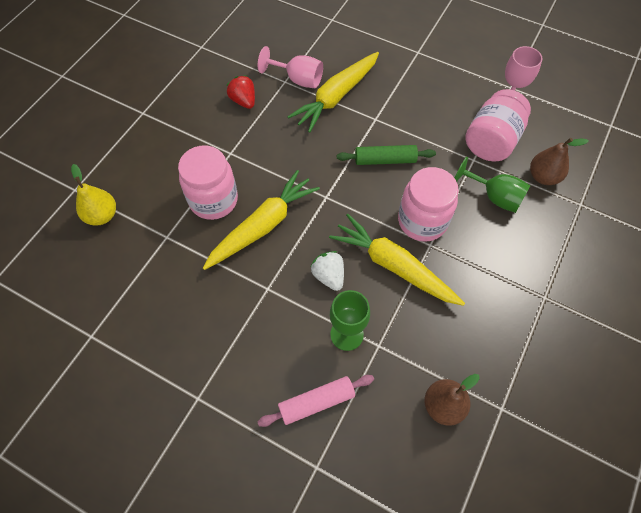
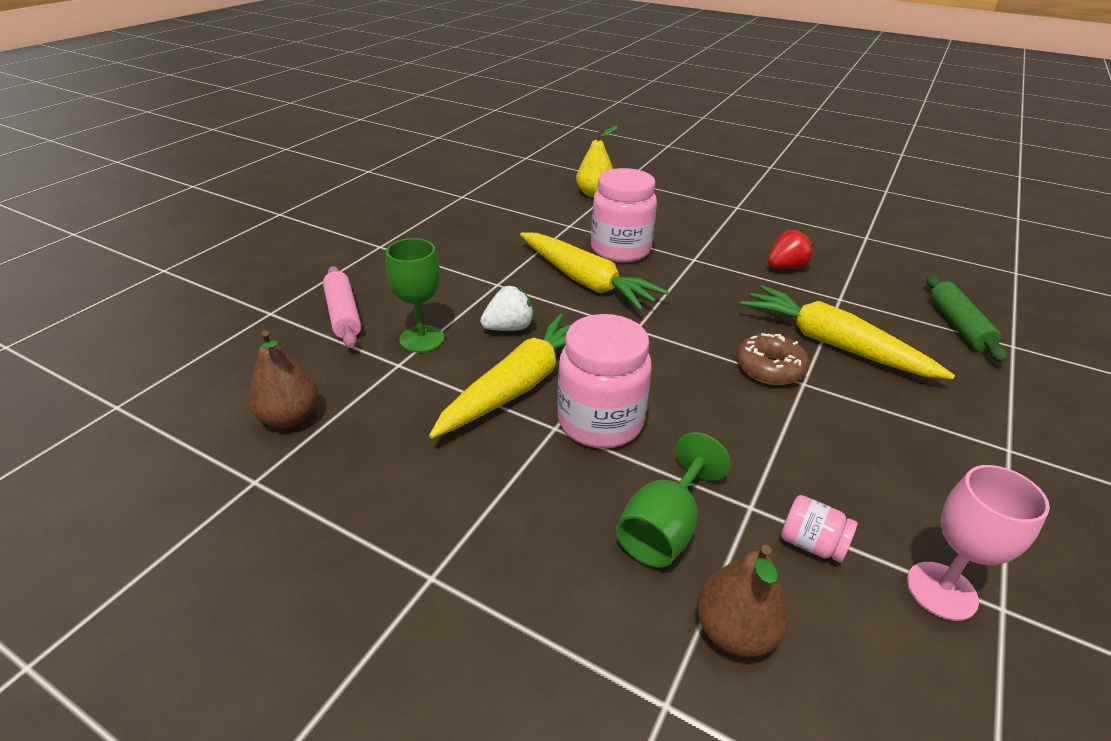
camera: 90 degrees right, 25 degrees down
(298, 79) = (850, 310): pink goblet -> none
(363, 132) = (769, 368): none -> brown donut
(385, 160) = (717, 389): green rolling pin -> green rolling pin (958, 326)
(491, 141) = (811, 543): pink jar -> pink jar, size x0.47

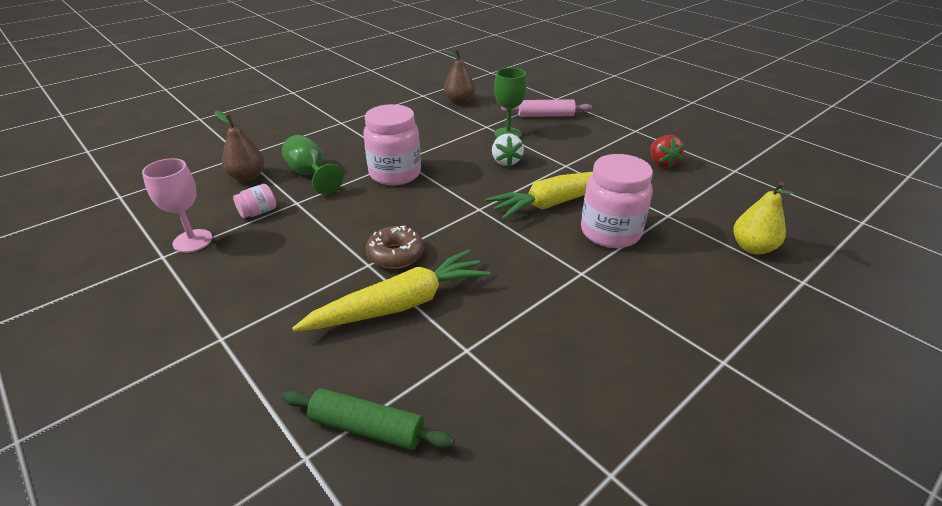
camera: 110 degrees right, 0 degrees up
(519, 385) = (444, 156): yellow carrot -> none
(785, 267) = (546, 336): red strawberry -> red strawberry (661, 163)

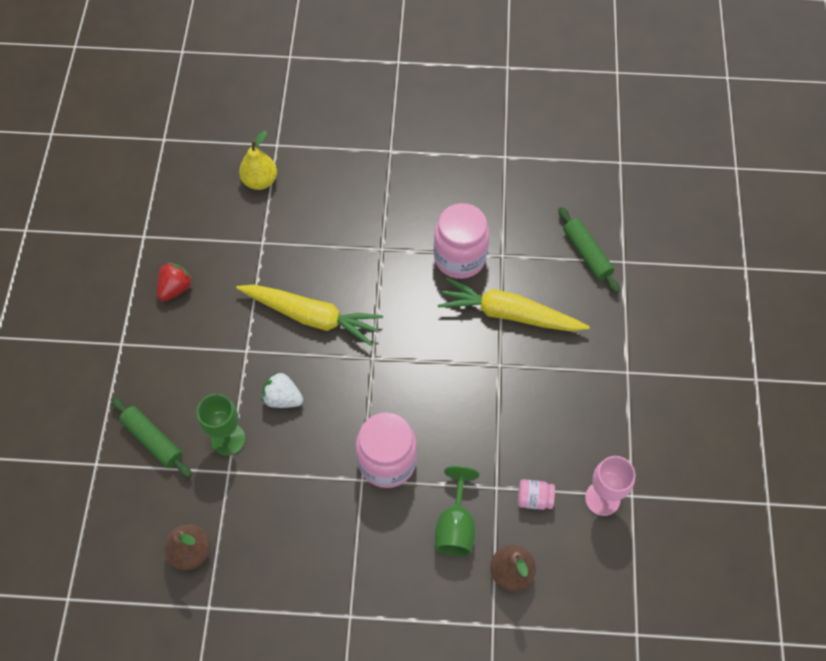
camera: 135 degrees left, 25 degrees up
(395, 254) = (474, 359): brown donut -> none
(506, 161) = (283, 398): white strawberry -> white strawberry turned 105 degrees counterclockwise
(545, 115) = (153, 440): pink rolling pin -> green rolling pin
(610, 232) = (320, 261): pink jar -> pink jar (459, 258)

